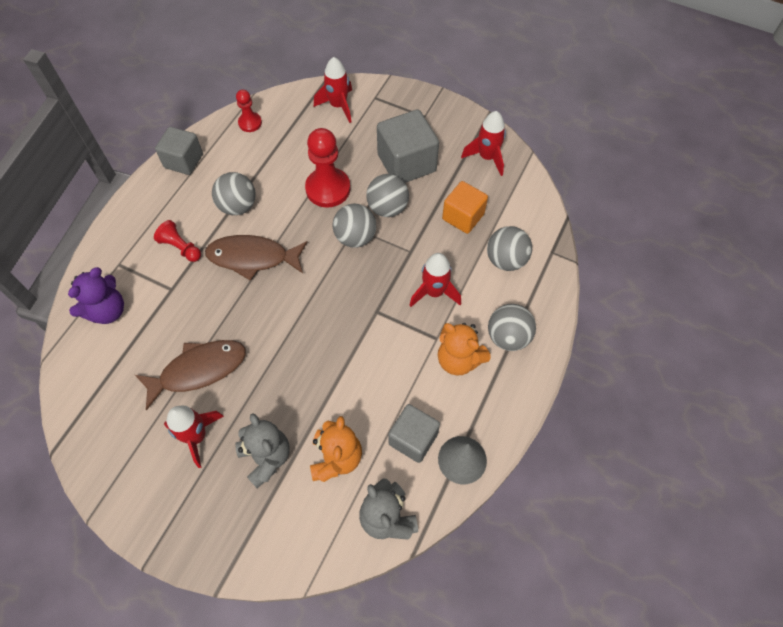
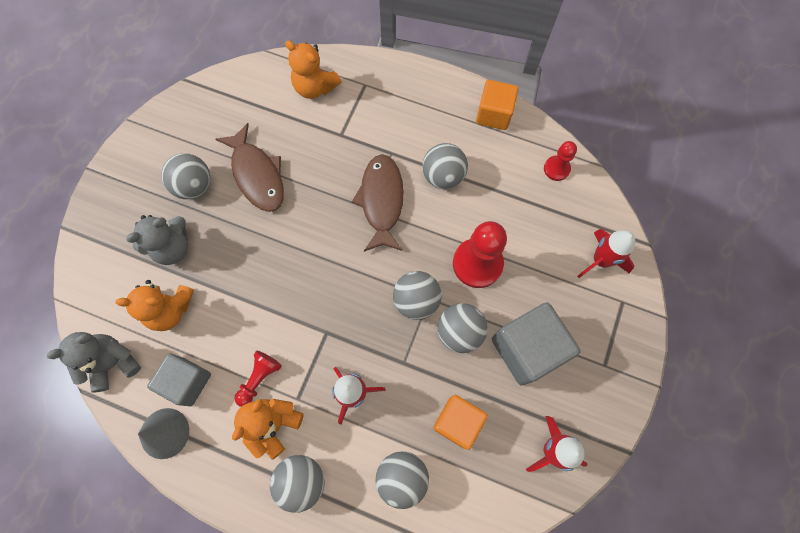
camera: 85 degrees right, 10 degrees up
(107, 311) = (315, 87): purple teddy bear -> orange teddy bear
(181, 247) = (388, 133): red pawn -> red pawn (259, 378)
(183, 161) = (494, 114): grey cube -> orange cube
(196, 436) = (194, 186): red rocket -> grey ball

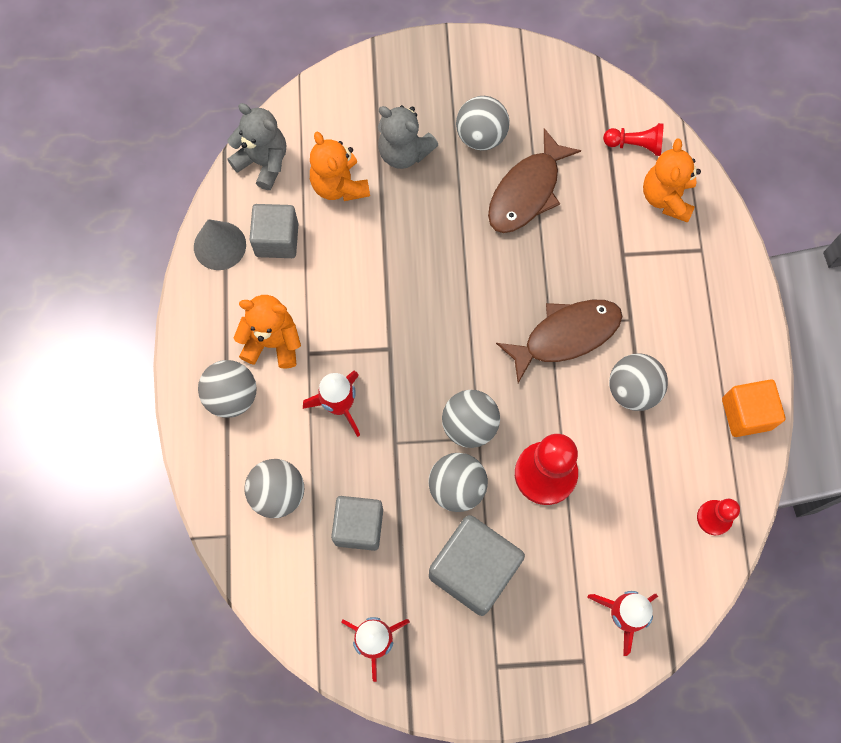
camera: 65 degrees right, 0 degrees up
(259, 378) = (311, 306): red pawn -> red pawn (635, 145)
(457, 422) = (359, 526): orange cube -> grey cube

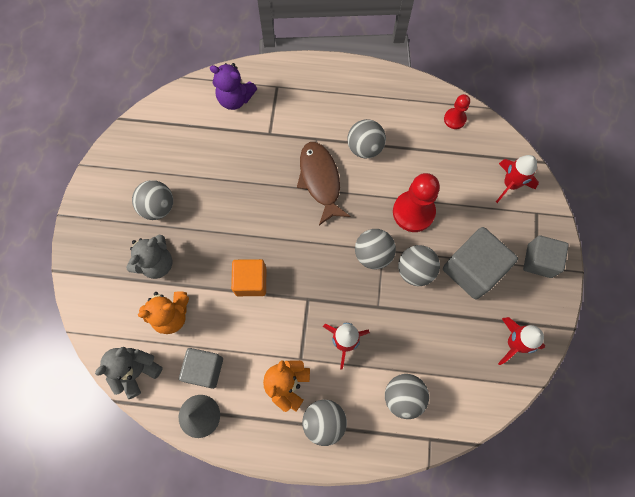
camera: 80 degrees left, 0 degrees up
(359, 526) = (434, 342): grey cube -> grey cube (539, 261)
(527, 191) = (209, 184): brown fish -> none
(635, 145) = (191, 109): red pawn -> none
(666, 197) = (235, 99): orange teddy bear -> purple teddy bear
(746, 414) = (391, 86): orange cube -> orange cube (251, 281)

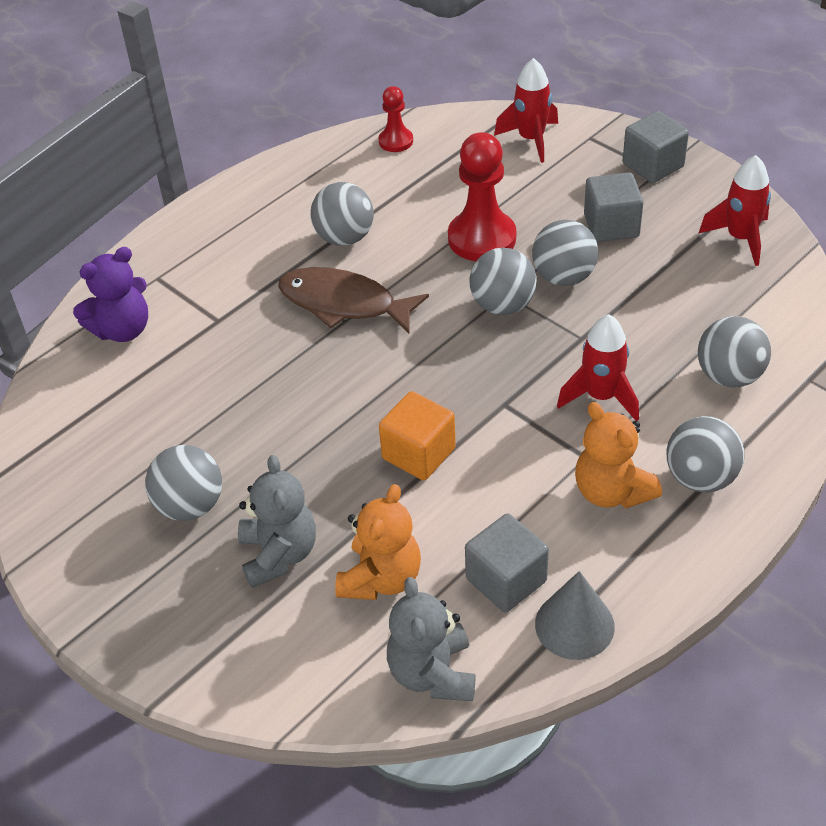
camera: 50 degrees left, 25 degrees down
(472, 269) = (611, 226): grey cube -> grey cube, size x0.66

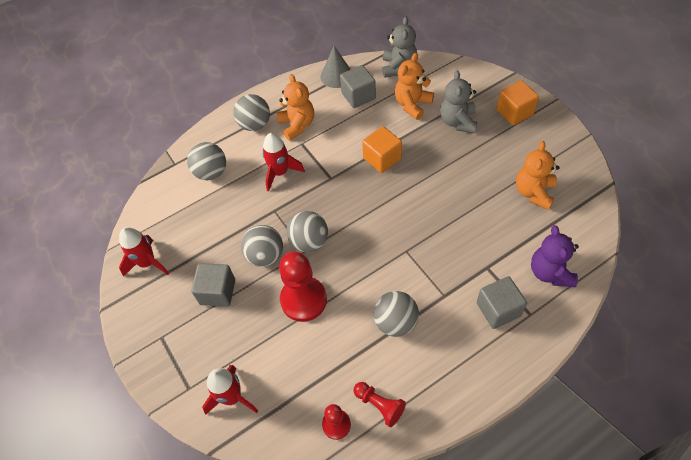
camera: 165 degrees left, 10 degrees up
(122, 329) = (550, 272): purple teddy bear -> purple teddy bear turned 75 degrees counterclockwise
(135, 440) = (533, 192): none -> orange teddy bear
(159, 596) = (514, 112): none -> orange cube
(190, 505) = (501, 151): grey ball -> none
(344, 303) = (405, 263): brown fish -> none
(348, 164) = (379, 405): none -> red pawn
(653, 165) = (161, 344): grey cube -> grey cube (498, 309)

